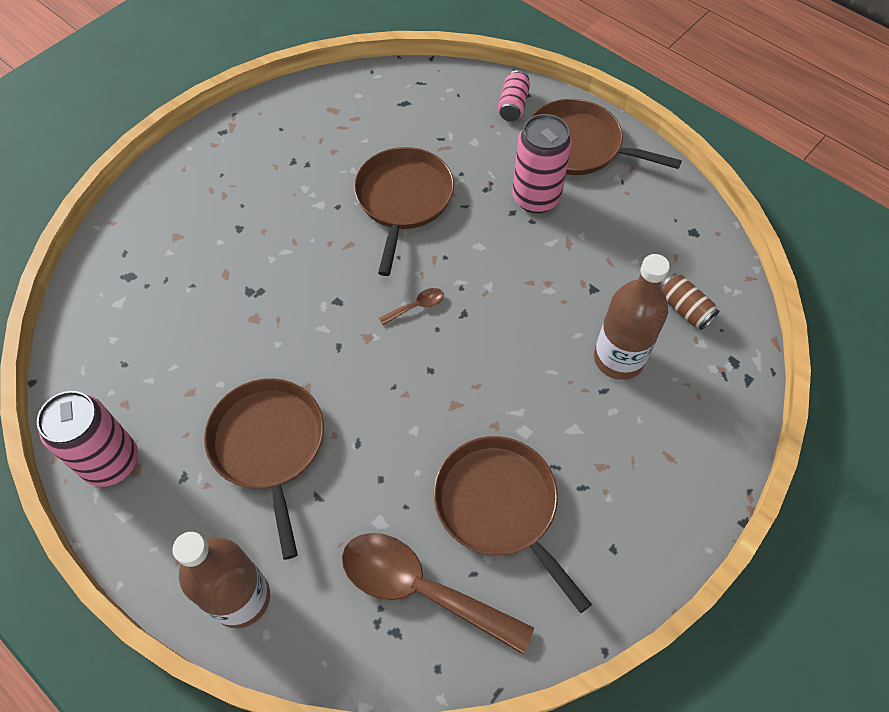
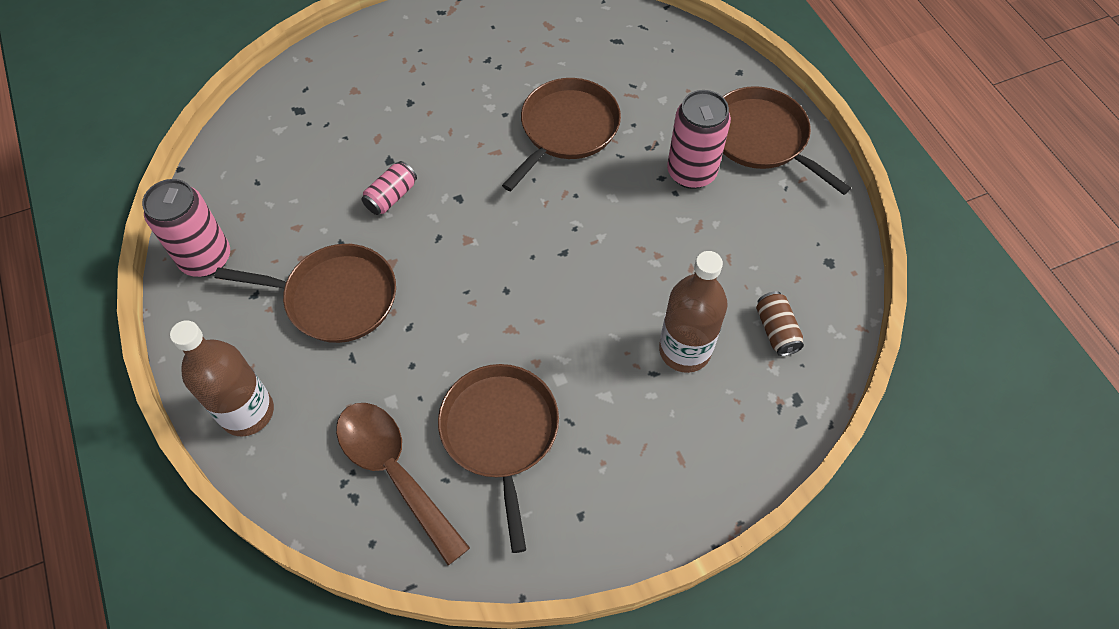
camera: 25 degrees right, 0 degrees up
(269, 445) = (335, 298): brown pan -> brown pan turned 90 degrees clockwise
(417, 306) = (525, 229): brown spoon -> none
(513, 105) = (719, 78): pink can -> pink can (391, 196)

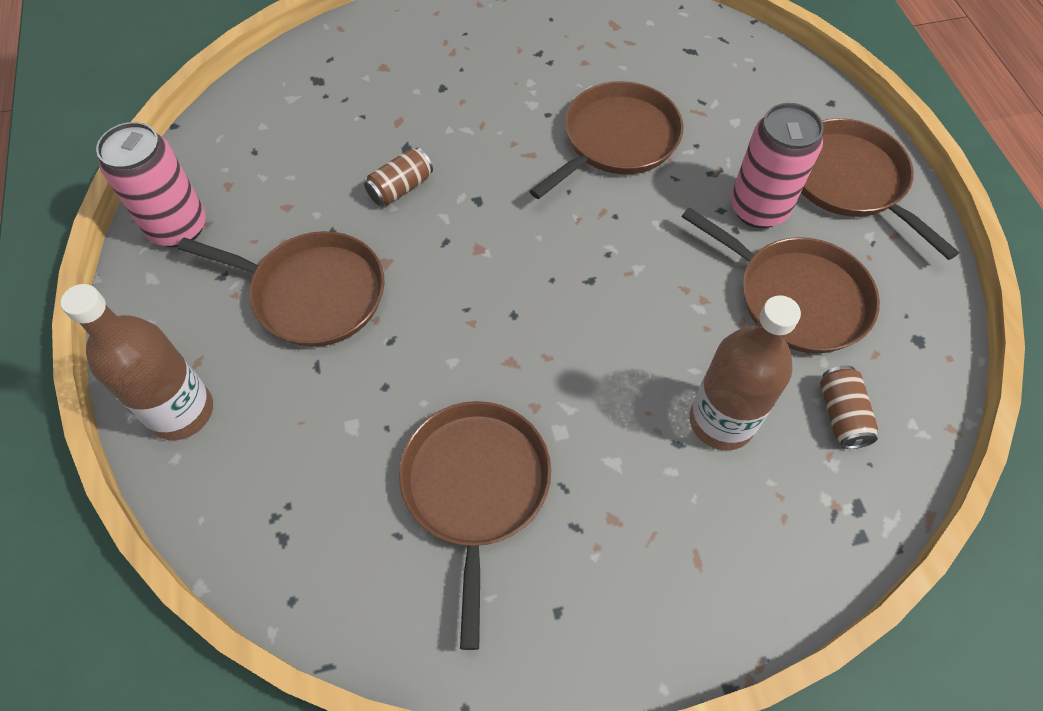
camera: 10 degrees right, 0 degrees up
(391, 196) = (400, 188): pink can -> brown can
(394, 472) = (338, 514): brown spoon -> none
(730, 242) = (796, 297): none -> brown pan

